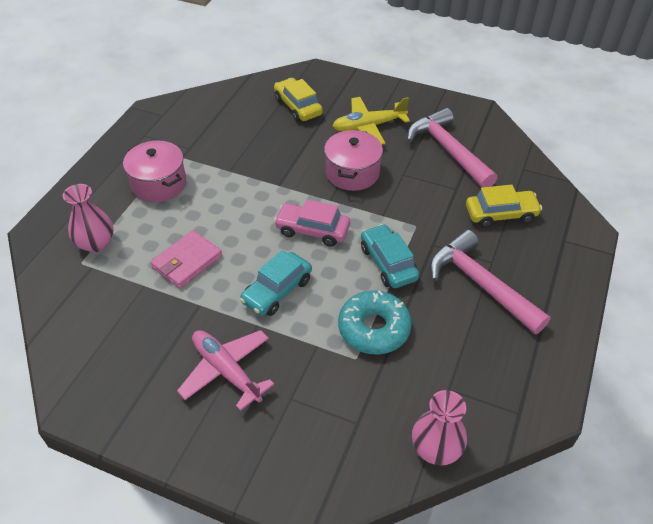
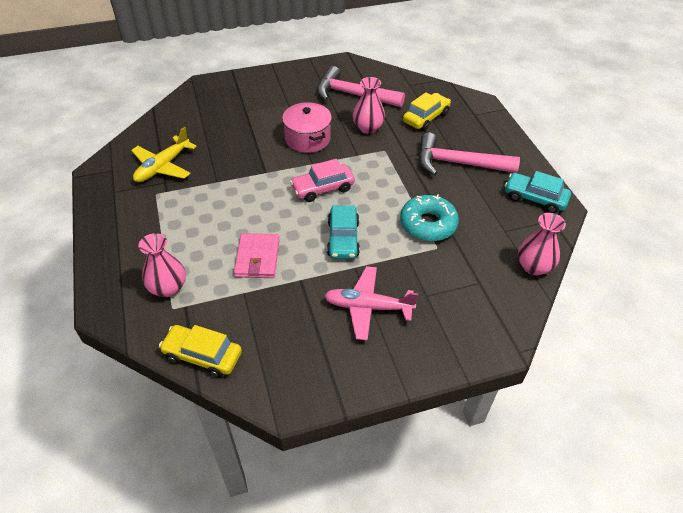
camera: 40 degrees left, 0 degrees up
(159, 184) = (170, 219): pink pot -> none
(298, 107) = (218, 114): yellow car -> yellow car (202, 355)
(368, 126) = (284, 104): yellow plane -> yellow plane (163, 166)
(388, 263) = (393, 181): turquoise car -> turquoise car (534, 198)
(424, 193) = (368, 128): none -> pink vase

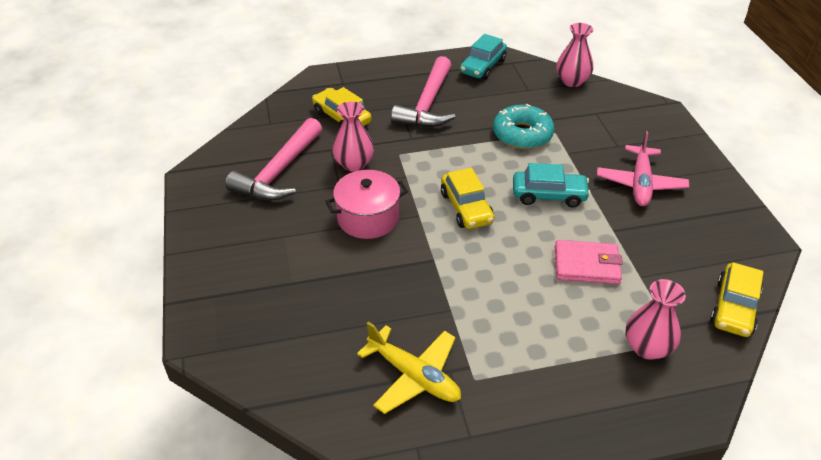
camera: 85 degrees left, 5 degrees down
(323, 188) = (466, 208): pink car -> yellow car

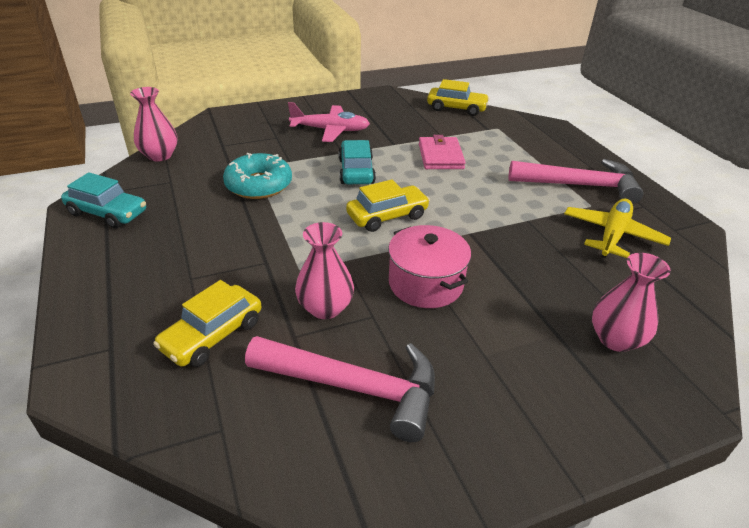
camera: 100 degrees left, 5 degrees down
(427, 104) = (190, 253): pink hammer -> pink hammer (580, 185)
(647, 347) = (511, 138): pink vase -> pink vase (615, 339)

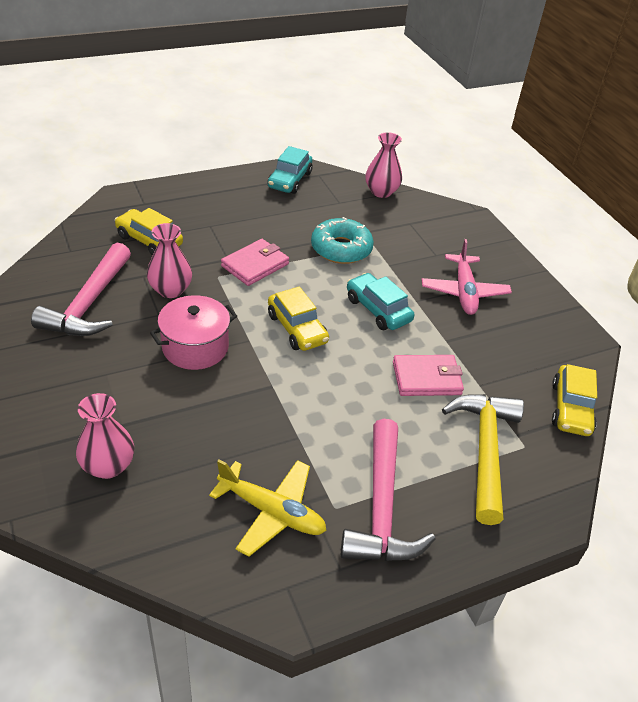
camera: 85 degrees right, 5 degrees up
(281, 241) = (255, 265): none -> pink wallet
(356, 171) = (378, 309): turquoise car -> turquoise car turned 120 degrees counterclockwise
(507, 142) = (484, 450): none -> yellow hammer

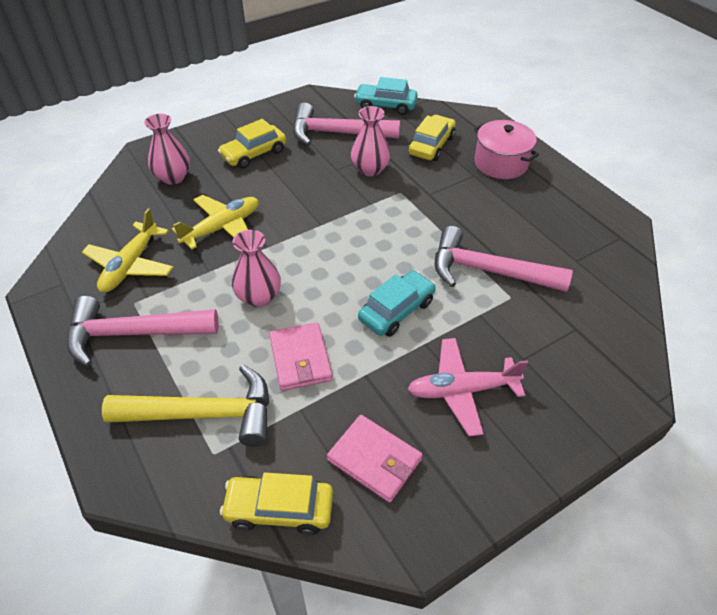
camera: 85 degrees right, 5 degrees up
(195, 347) = (303, 195): pink pot -> pink pot (501, 163)
(229, 421) = (222, 228): none -> yellow plane
(255, 265) = (428, 212): pink wallet -> pink wallet (374, 460)
(289, 180) = (591, 216): turquoise car -> turquoise car (385, 105)
(297, 328) = (346, 253): yellow car -> yellow car (254, 154)
(341, 249) = (488, 271): turquoise donut -> pink hammer
(381, 192) = (626, 296): pink vase -> pink vase (259, 297)

